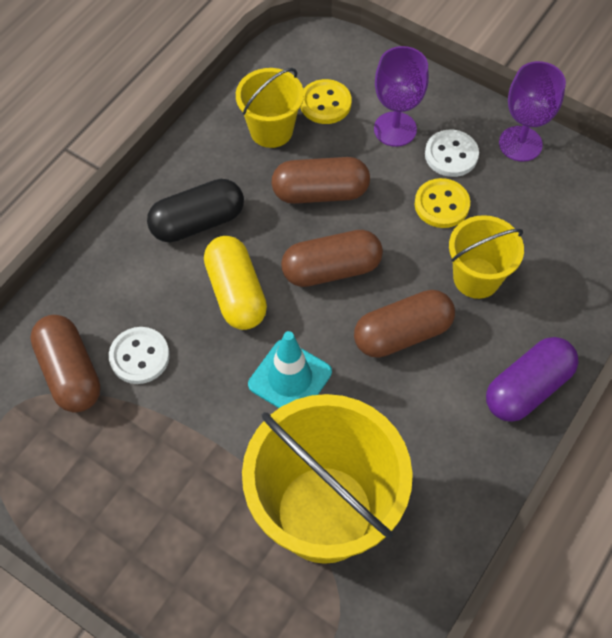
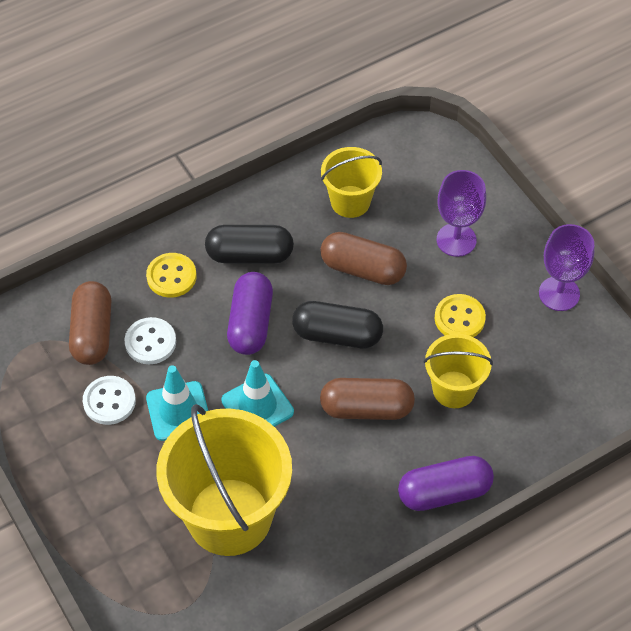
camera: 25 degrees right, 5 degrees down
(208, 419) = (178, 411): none -> turquoise traffic cone
(236, 293) = (250, 323): yellow capsule -> purple capsule
(325, 103) = (408, 195): yellow button -> yellow button (171, 276)
(331, 269) = (337, 335): brown capsule -> black capsule
(451, 155) = (492, 280): white button -> white button (109, 401)

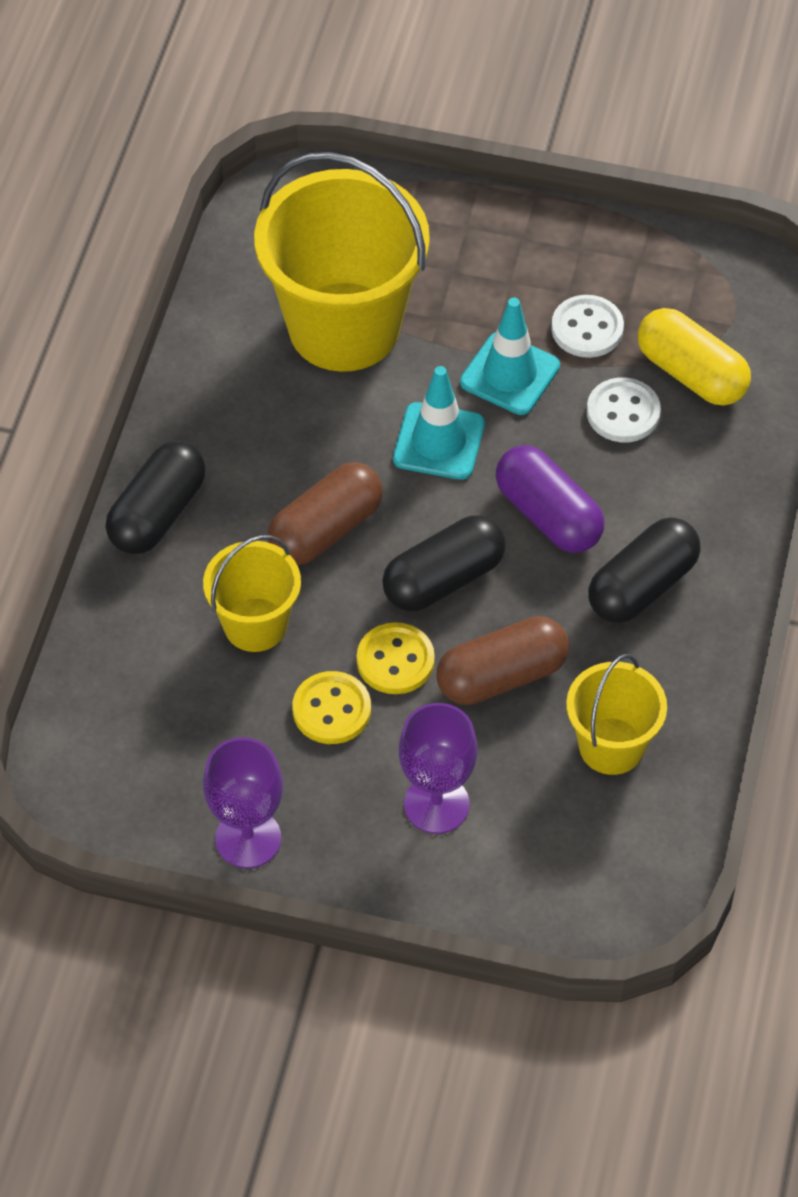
camera: 135 degrees right, 0 degrees up
(92, 333) = (691, 373): brown capsule -> yellow capsule
(171, 276) = (691, 493): yellow button -> yellow button (395, 660)
(444, 492) = (158, 513): purple capsule -> black capsule

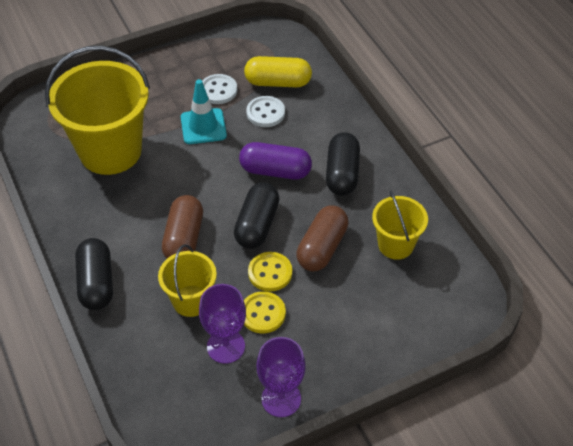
camera: 40 degrees left, 5 degrees down
(436, 804) = (349, 321): purple goblet -> purple goblet (226, 346)
(439, 441) = (199, 171): turquoise traffic cone -> none

